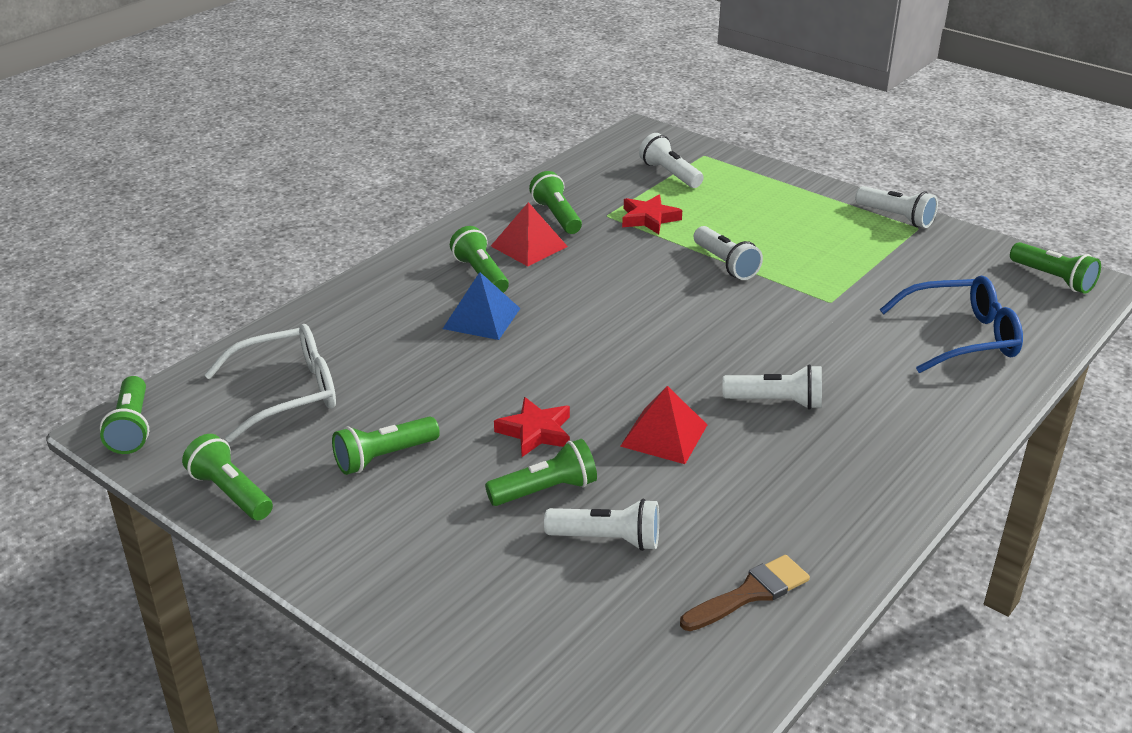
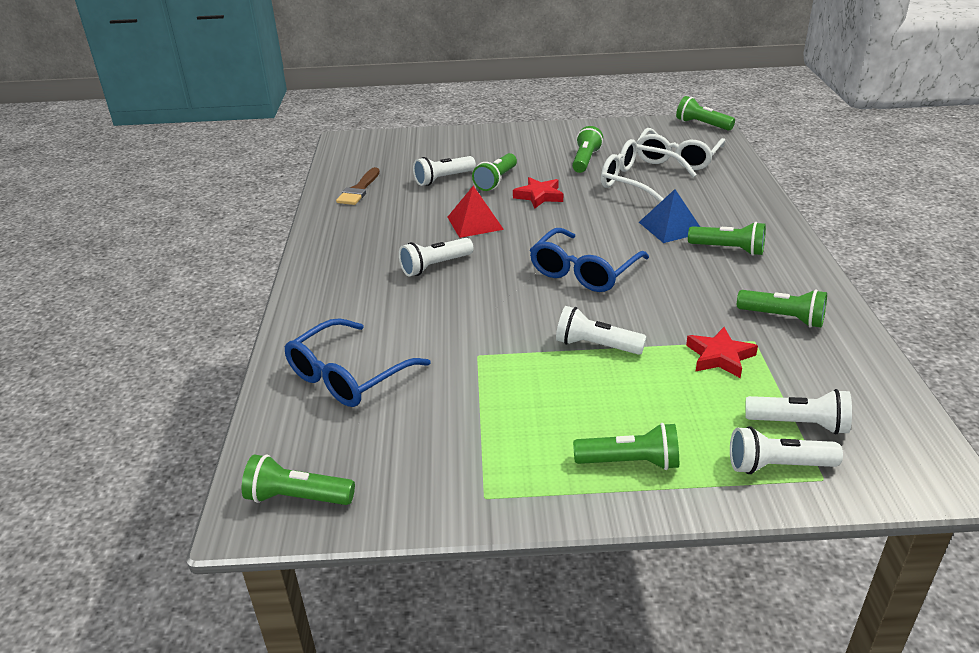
camera: 140 degrees right, 0 degrees up
(231, 493) = (616, 129): green flashlight -> green flashlight (630, 462)
(399, 386) = (638, 182): none -> white glasses
(529, 246) = (745, 283): red pyramid -> none
(639, 320) = (583, 271): none -> blue glasses
(896, 217) = (521, 500): white flashlight -> white flashlight (777, 466)

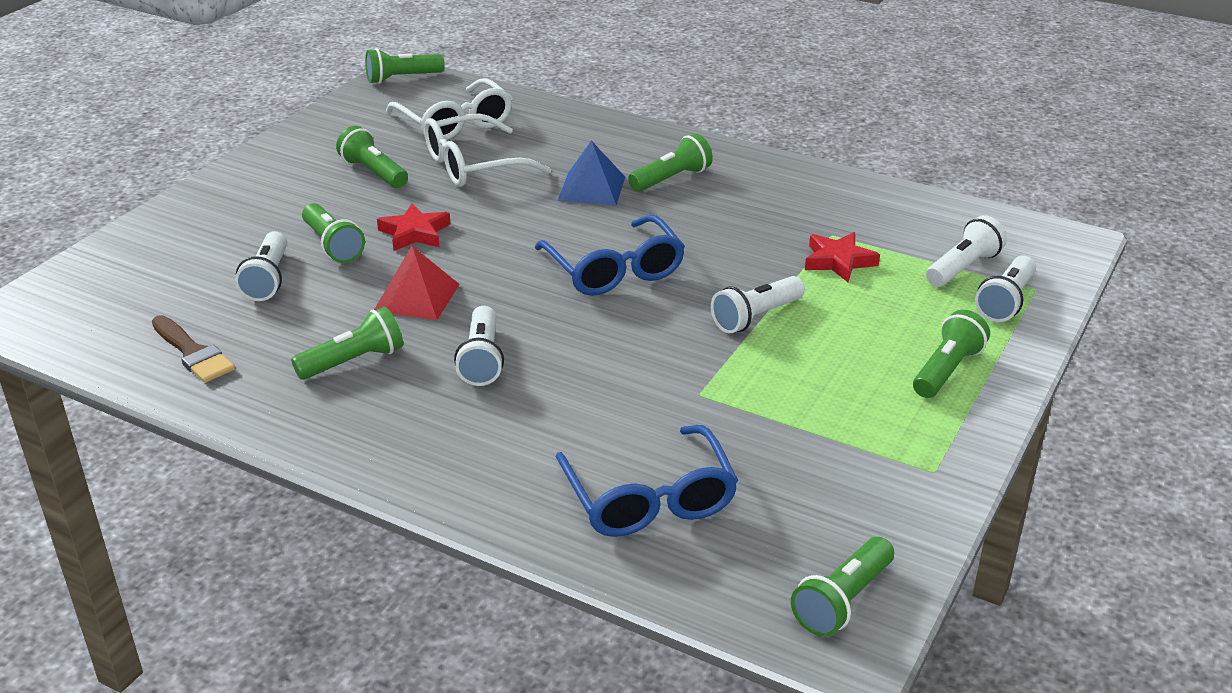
camera: 60 degrees left, 0 degrees up
(783, 318) = (812, 206): green flashlight -> green flashlight (353, 361)

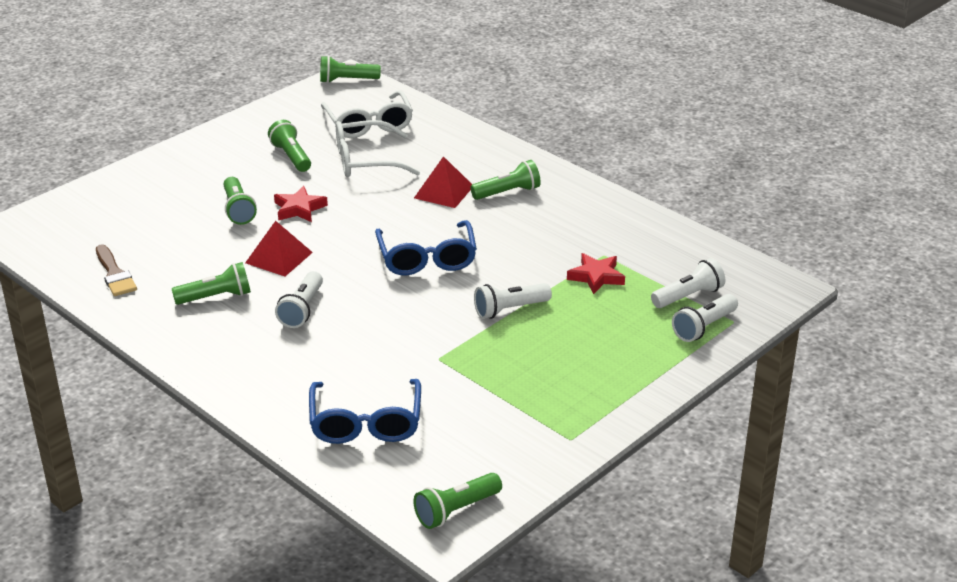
camera: 15 degrees right, 0 degrees up
(268, 279) = (184, 229): white flashlight -> none
(591, 188) = (443, 192): blue pyramid -> red pyramid
(946, 370) = (625, 371): green flashlight -> none

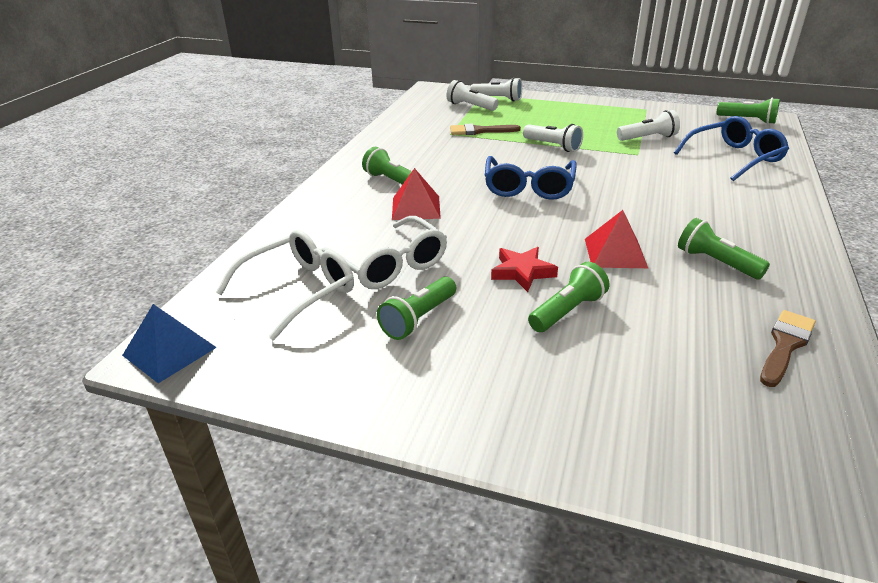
camera: 115 degrees left, 0 degrees up
(302, 310) = (666, 216): white flashlight -> white flashlight (648, 138)
(347, 80) = (169, 351): green flashlight -> blue pyramid
(427, 258) = (528, 187): blue glasses -> blue glasses turned 135 degrees clockwise
(596, 276) = (479, 131): red star -> brown brush

